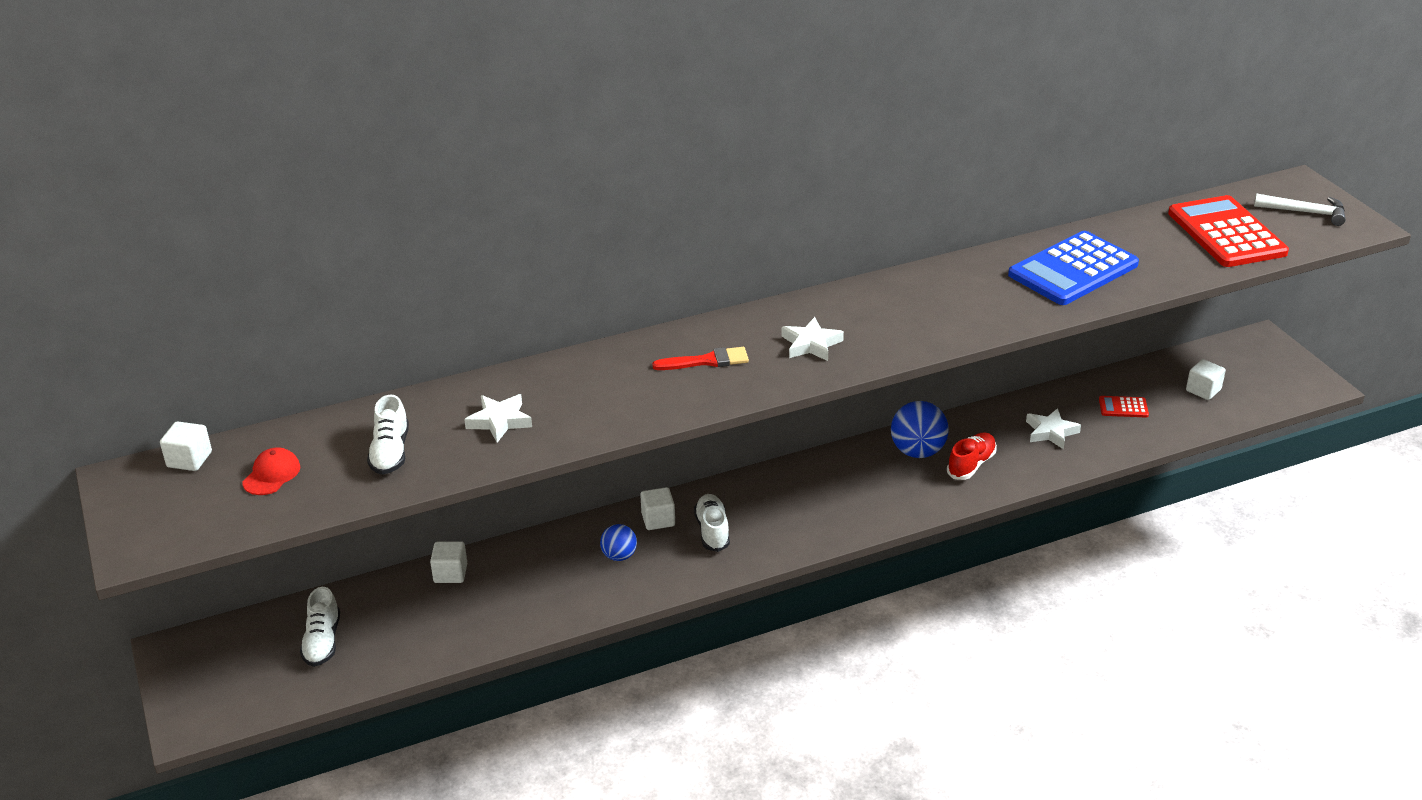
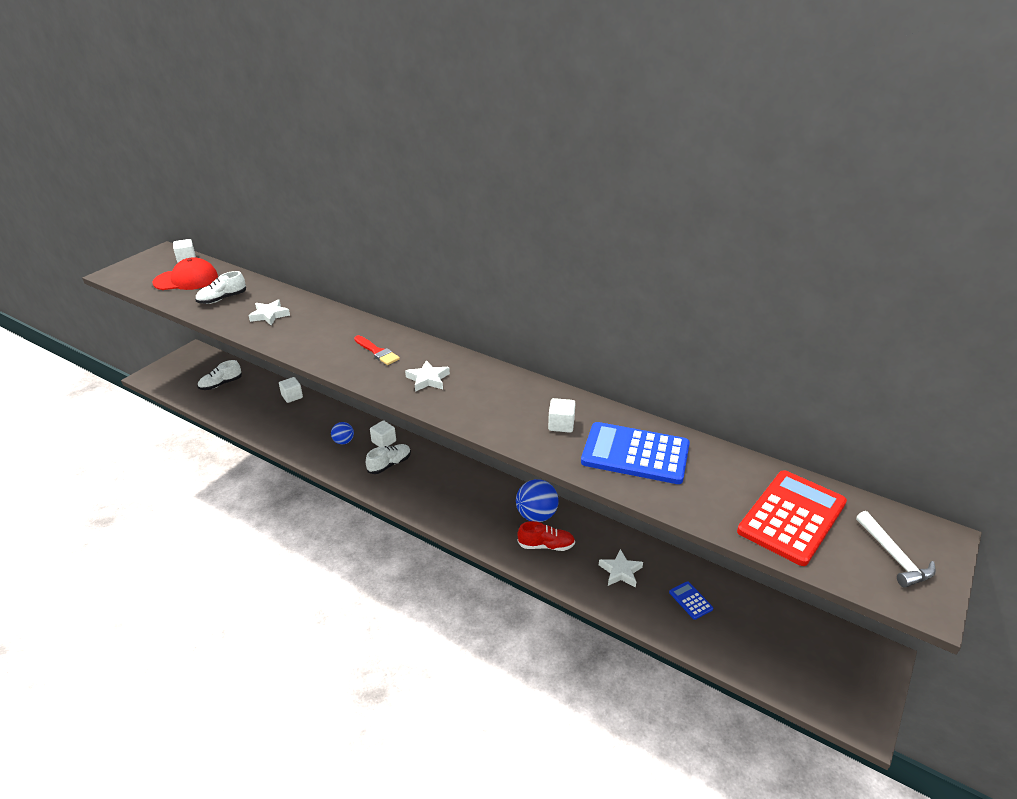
camera: 55 degrees right, 0 degrees up
(272, 474) = (186, 280): red cap -> red cap, size x1.82
(1123, 407) = (690, 600): red calculator -> blue calculator
(1203, 390) = (765, 641): white cube -> white cube (561, 425)

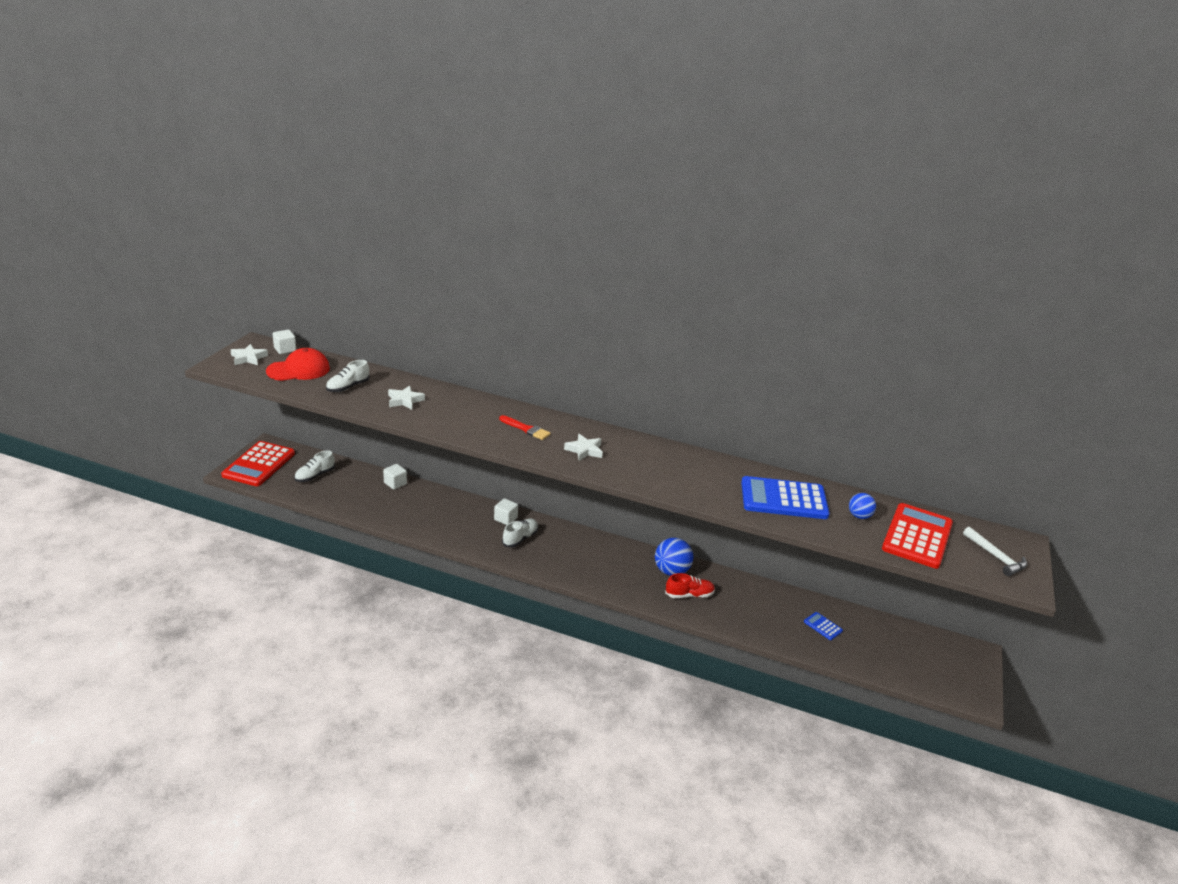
camera: 15 degrees left, 5 degrees down
(176, 370) = (259, 464): none -> red calculator
(343, 441) = (466, 521): blue ball -> blue ball (859, 516)
(561, 425) = (715, 480): white cube -> none
(620, 571) = (759, 610): white star -> white star (248, 358)

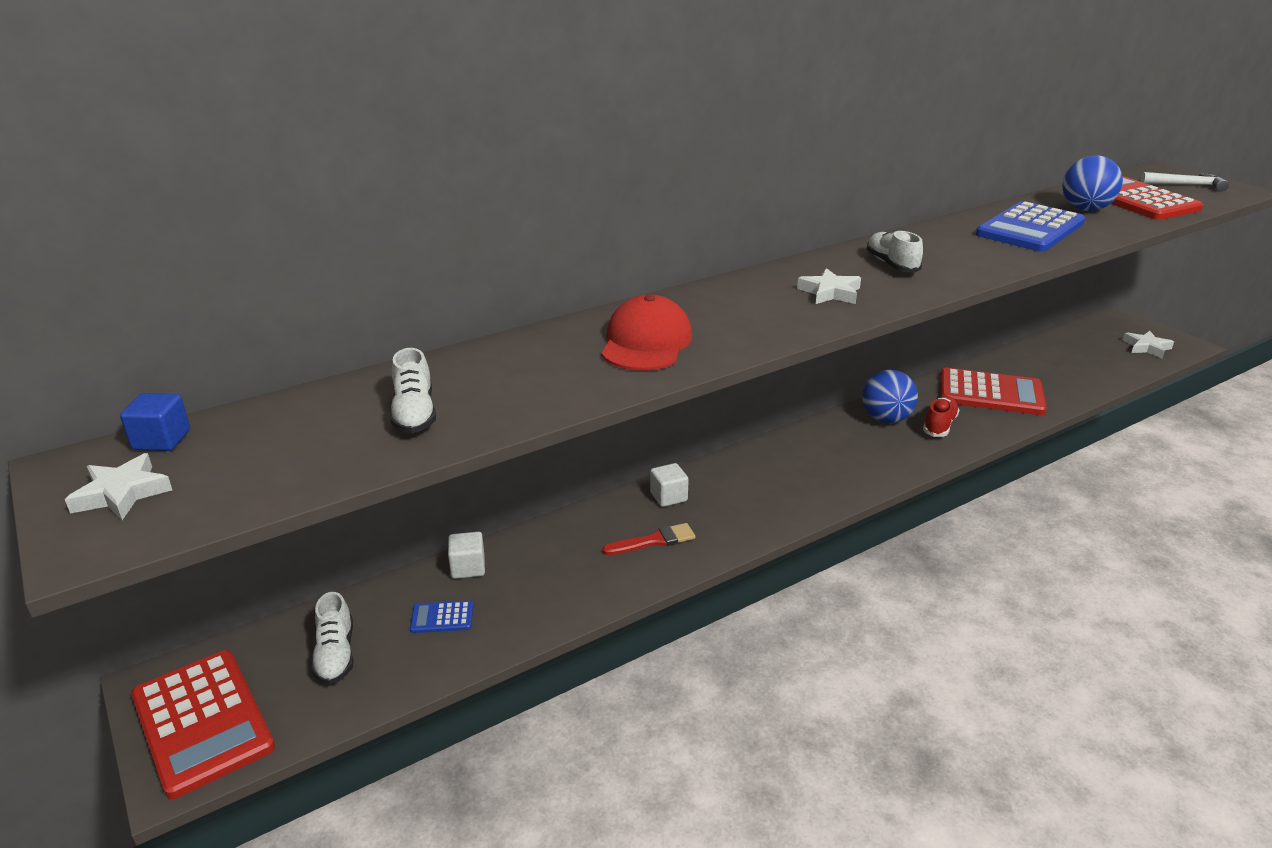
camera: 50 degrees left, 0 degrees up
(285, 349) = (162, 440): white cube -> blue cube
(298, 370) = (270, 447): red cap -> red cap (646, 342)
(405, 400) = (534, 376): white star -> white star (1146, 347)
(520, 538) = (726, 502): white shoe -> white shoe (891, 264)
(526, 429) = (733, 312): red brush -> red brush (654, 541)
(760, 608) = (991, 393): none -> red calculator
(823, 626) = (1041, 372): blue calculator -> blue calculator (442, 617)
(859, 516) = (1085, 209): blue ball -> blue ball, size x1.68

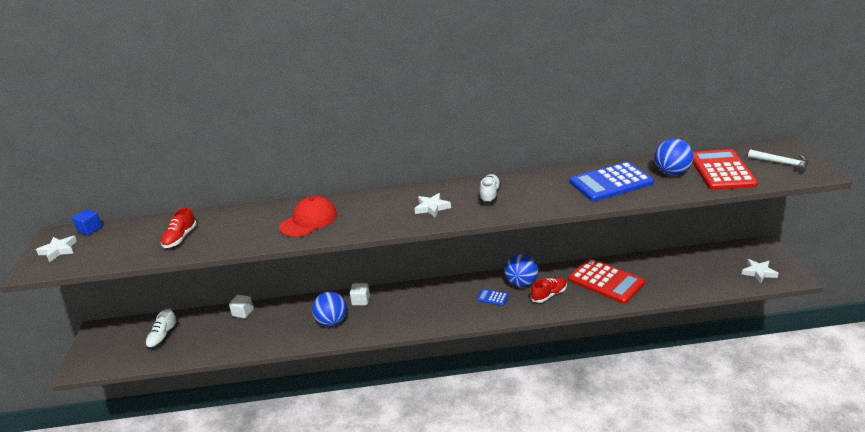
camera: 30 degrees right, 0 degrees up
(202, 722) = (100, 350): red calculator -> none
(414, 414) = (180, 238): white shoe -> red shoe
(442, 617) = (214, 333): blue calculator -> blue calculator (492, 298)
(654, 541) = (332, 322): red brush -> blue ball

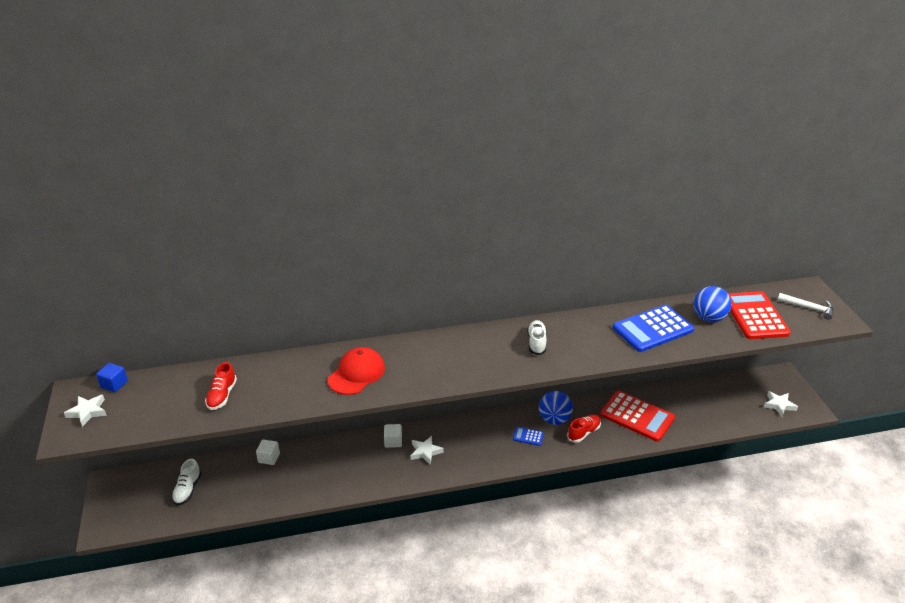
camera: 10 degrees left, 5 degrees up
(332, 322) = (368, 468): blue ball -> none
(432, 208) = (481, 358): white star -> white star (425, 452)

